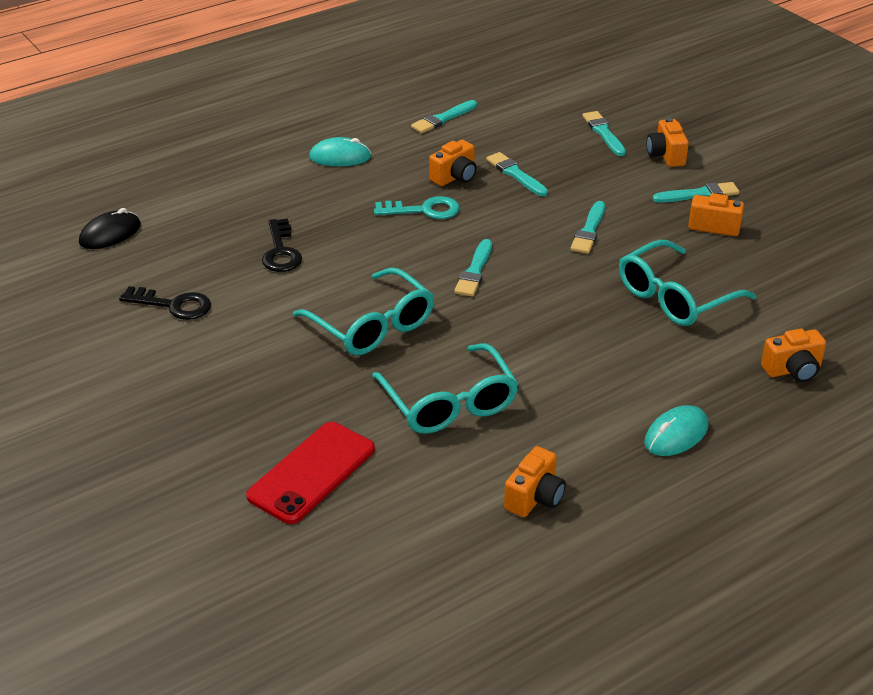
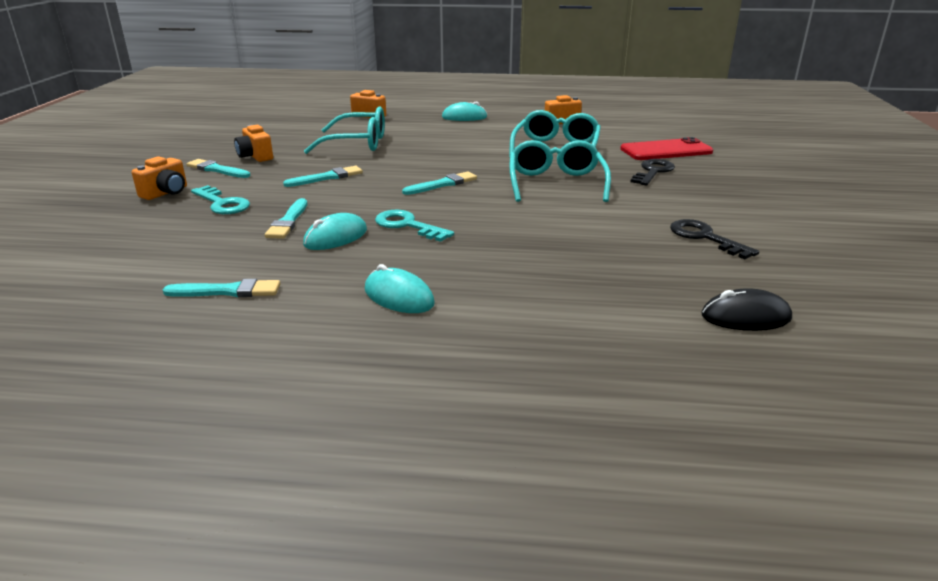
camera: 140 degrees left, 10 degrees down
(281, 251) = (571, 240): black key -> black key (653, 172)
(455, 177) = (336, 237): orange camera -> turquoise mouse
(599, 166) = (222, 204): none -> turquoise key
(603, 133) = (153, 221): turquoise brush -> none

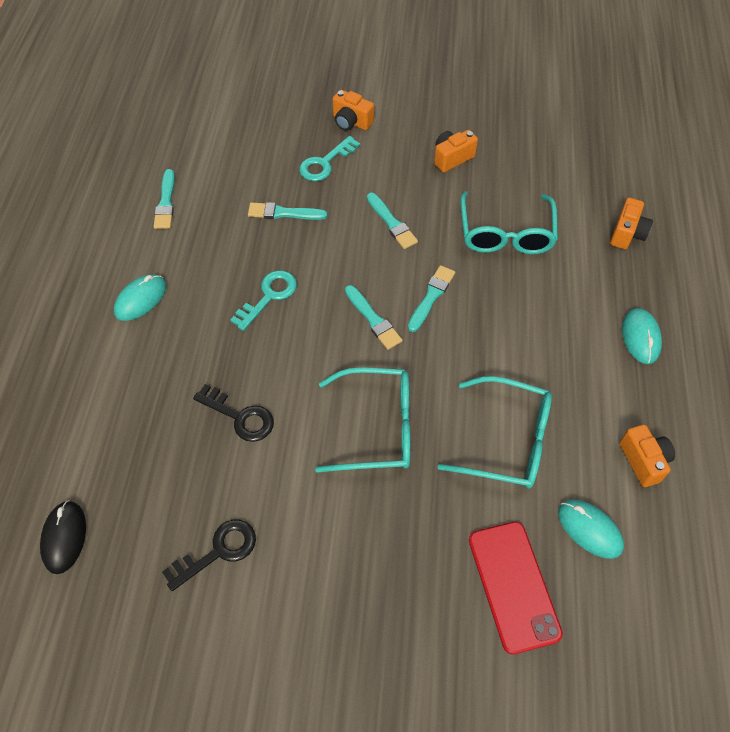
camera: 90 degrees right, 30 degrees up
(217, 170) = (411, 139): turquoise brush -> turquoise brush (431, 296)
(336, 237) = (248, 249): turquoise mouse -> turquoise mouse (589, 529)
(653, 172) = (420, 546): black key -> black key (240, 416)

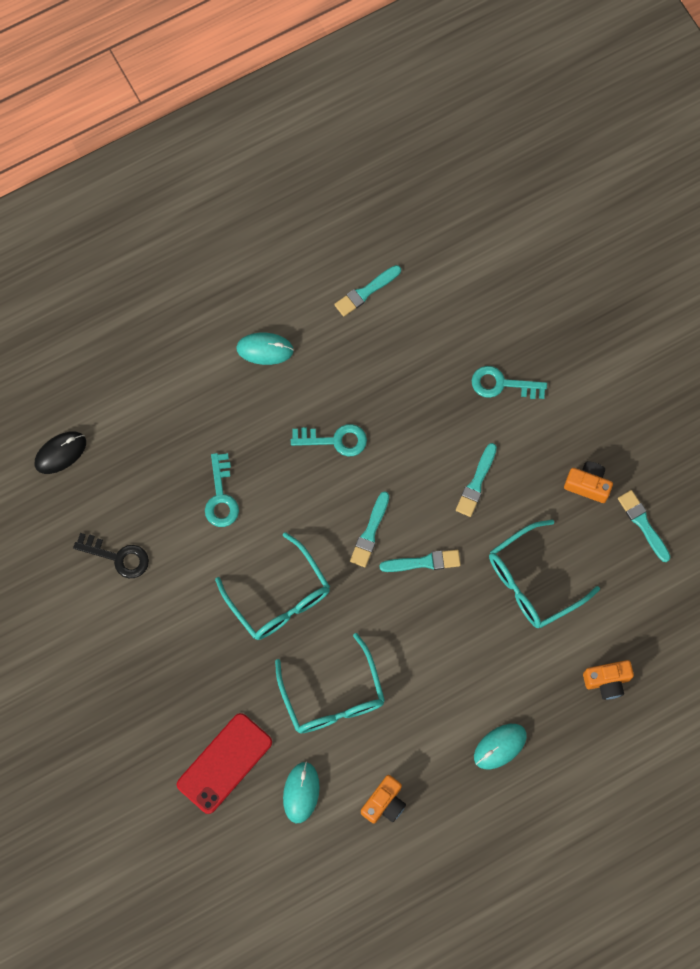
camera: 55 degrees right, 15 degrees up
(240, 416) = (221, 497): black key -> turquoise key
(283, 213) = (423, 390): turquoise brush -> turquoise brush (643, 524)
(351, 122) = (567, 372): orange camera -> none

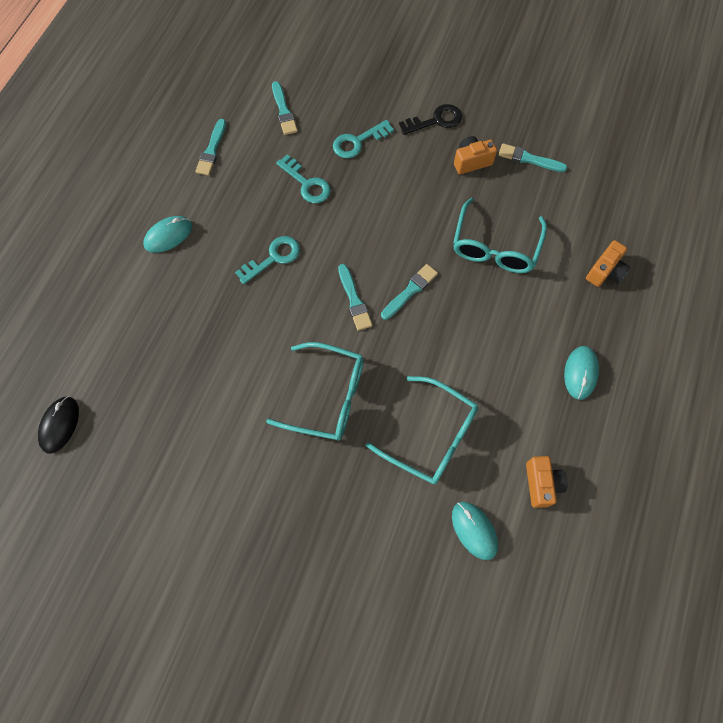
camera: 40 degrees left, 5 degrees down
(118, 557) = (172, 467): black key -> black key (435, 120)
(221, 497) = (220, 359): turquoise key -> turquoise key (307, 183)
(224, 763) = (395, 559): red phone -> none
(476, 483) = (398, 213): turquoise brush -> turquoise brush (283, 111)

